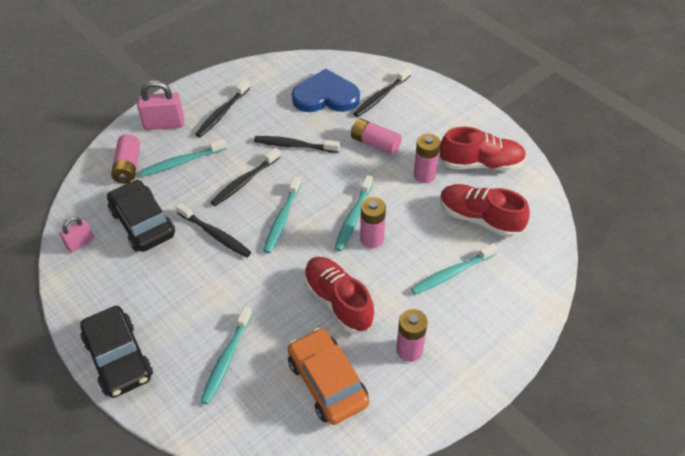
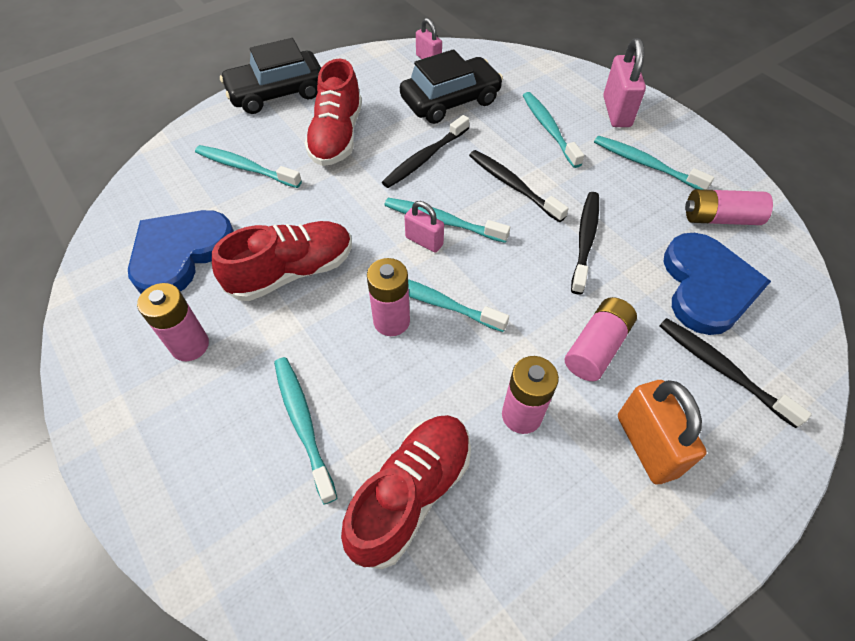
camera: 95 degrees right, 5 degrees up
(128, 166) = (540, 86): pink battery -> pink battery (720, 218)
(222, 113) = (645, 164): black toothbrush -> turquoise toothbrush
(302, 228) = (424, 241): none -> pink padlock
(327, 382) = (180, 253): orange car -> blue heart
(431, 128) = (646, 445): none -> orange padlock
(481, 164) = (551, 526): red shoe -> red shoe (337, 137)

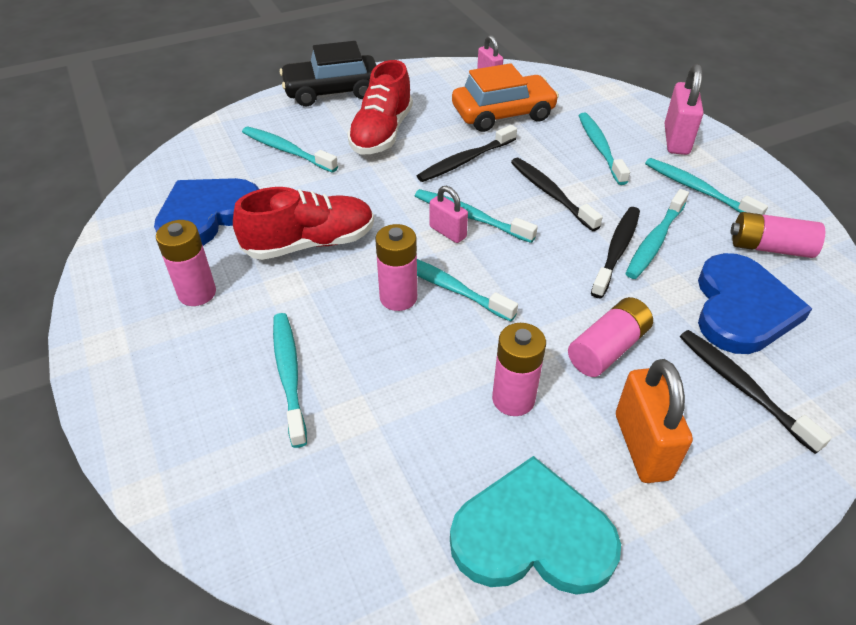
camera: 10 degrees right, 10 degrees down
(411, 494) = (382, 452): red shoe -> none
(450, 101) = (503, 114): black car -> orange car
(567, 556) = (532, 535): none -> turquoise heart
(617, 225) = (655, 241): none -> turquoise toothbrush

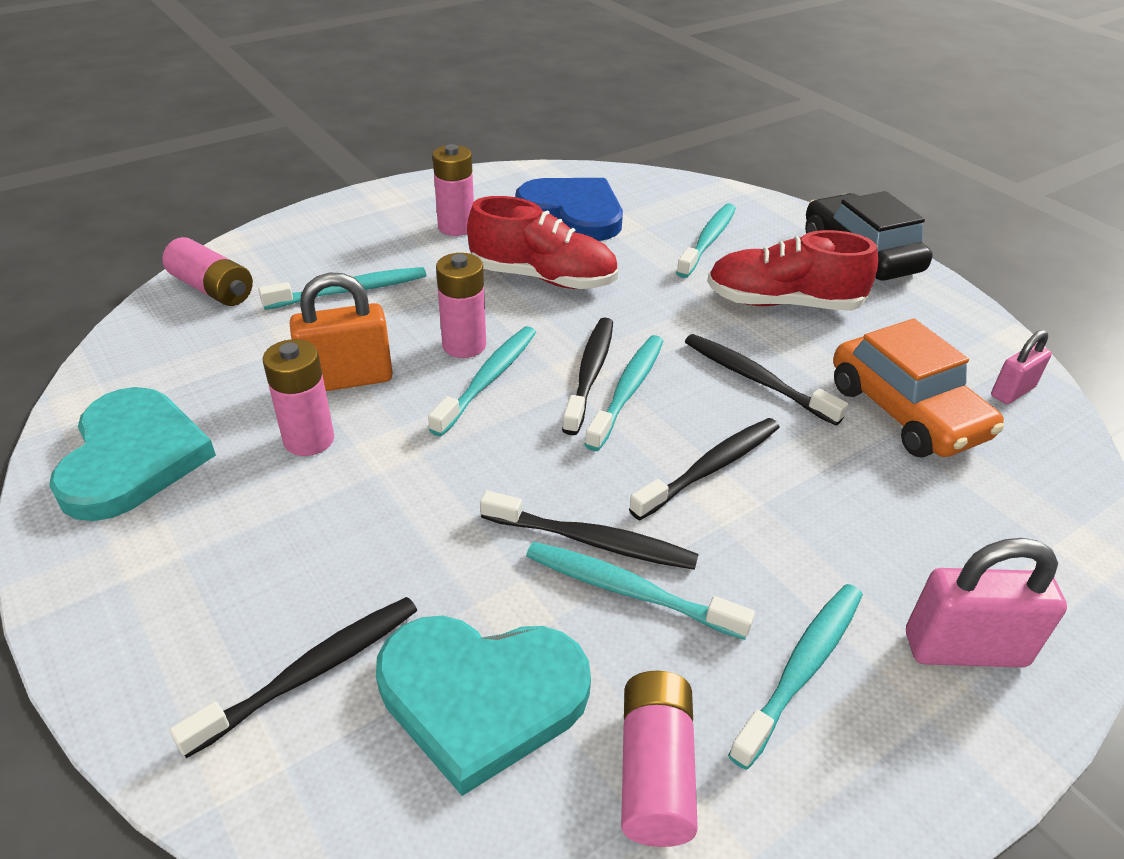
camera: 80 degrees right, 5 degrees down
(310, 243) = (543, 278): red shoe -> red shoe turned 45 degrees counterclockwise
(448, 232) = (590, 373): pink padlock -> black toothbrush
(600, 148) = (870, 529): turquoise toothbrush -> none
(607, 348) = (387, 524): pink battery -> pink battery (212, 289)
(642, 446) = (226, 550): orange padlock -> orange padlock (347, 379)
(741, 308) = (481, 696): blue heart -> turquoise heart

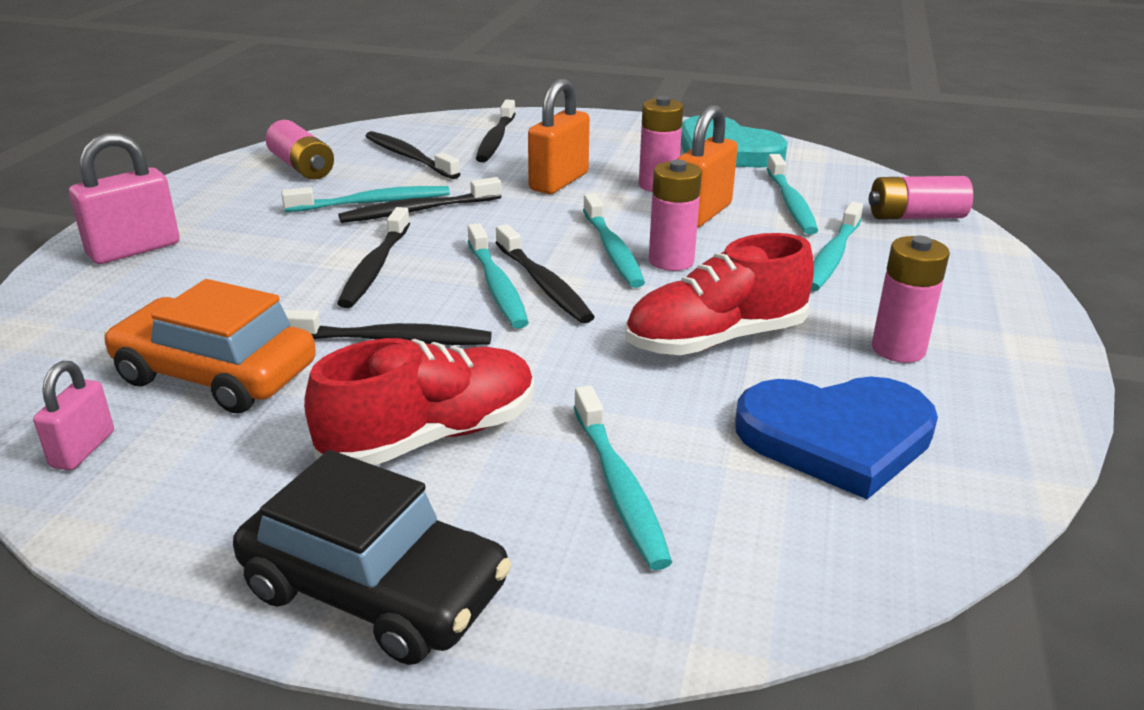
camera: 140 degrees right, 10 degrees down
(386, 507) = (559, 182): none -> orange padlock
(481, 696) = (409, 157): turquoise heart -> black toothbrush
(802, 668) = (243, 212): turquoise toothbrush -> turquoise toothbrush (791, 203)

